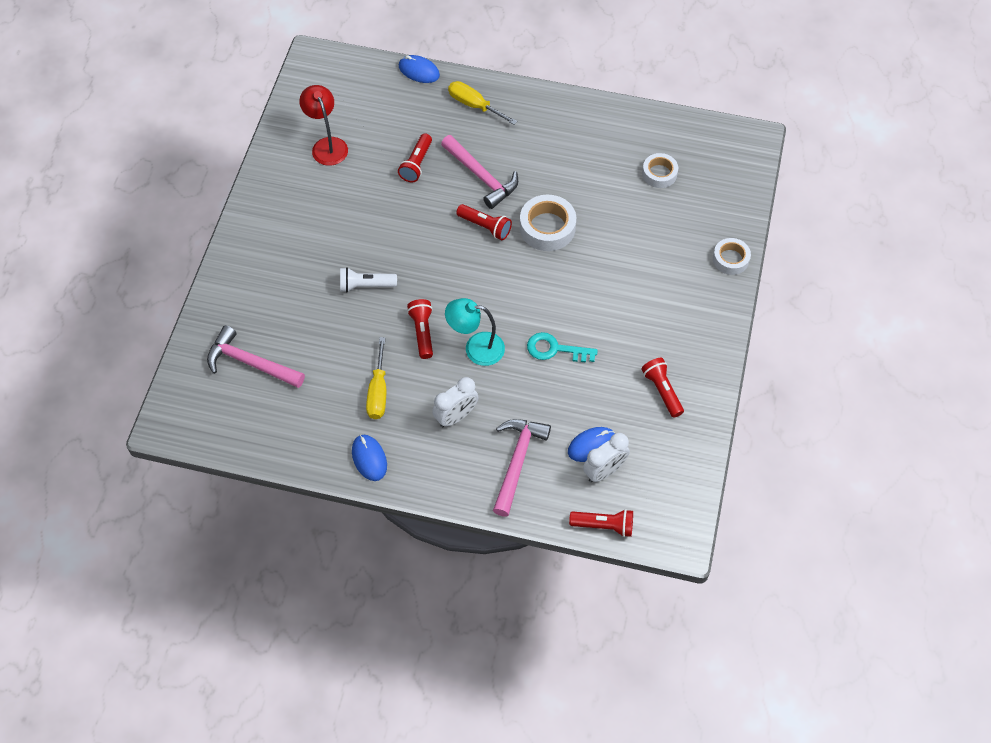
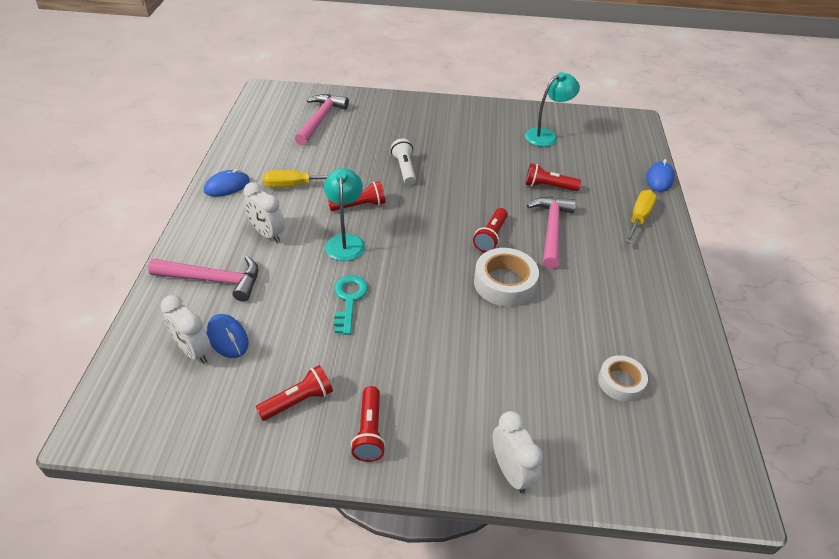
camera: 80 degrees right, 15 degrees down
(327, 145) = (546, 135): red lamp -> turquoise lamp
(481, 177) = (551, 230): pink hammer -> pink hammer turned 150 degrees clockwise
(604, 525) = (125, 355): red flashlight -> red flashlight (369, 431)
(730, 259) = (511, 471): white tape -> white clock

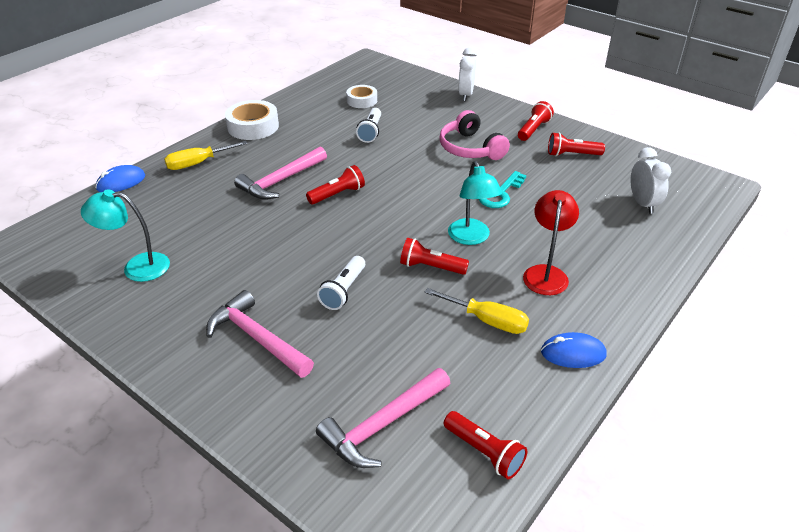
camera: 145 degrees left, 5 degrees down
(214, 280) = (615, 249): pink hammer -> pink hammer (257, 338)
(228, 338) = (613, 203): blue mouse -> none
(267, 234) = (546, 273): white clock -> red lamp
(345, 241) = (471, 238): turquoise lamp -> turquoise lamp turned 45 degrees counterclockwise
(422, 354) = (470, 148): none -> pink headphones
(504, 283) = (368, 163): white tape -> white tape (253, 126)
(548, 186) = (226, 214): red flashlight -> red flashlight (484, 452)
(549, 329) = (371, 132): none -> white flashlight

